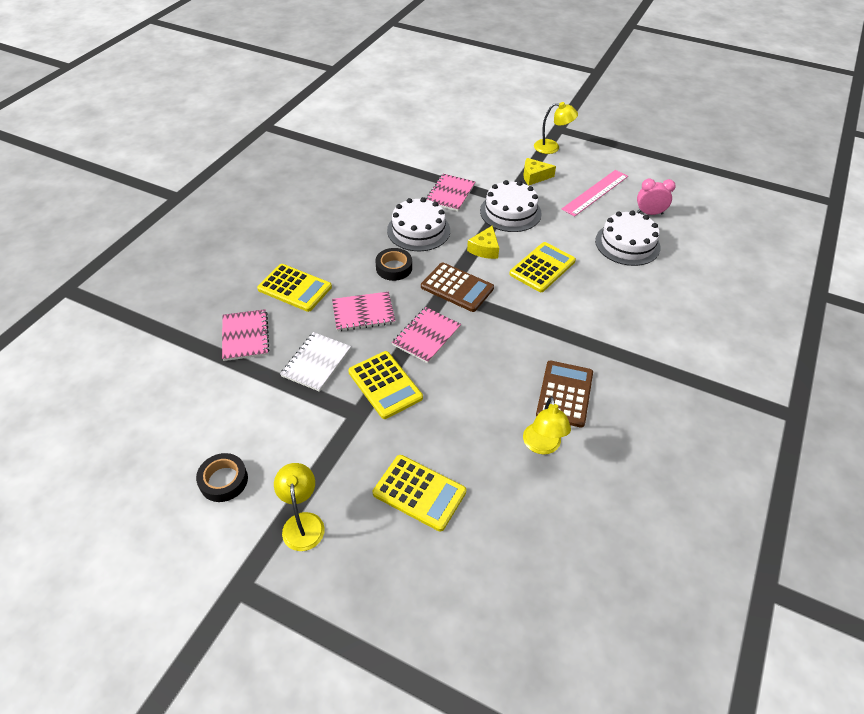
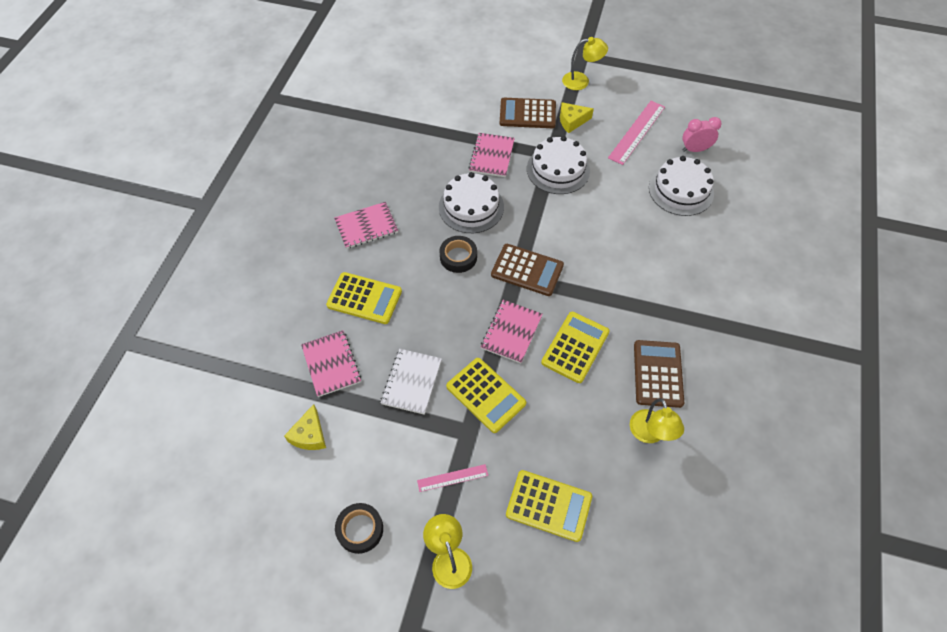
camera: 10 degrees left, 10 degrees up
(329, 451) = (452, 478): none -> pink ruler
(363, 313) = (442, 316): pink notebook -> pink notebook (366, 226)
(485, 249) = (543, 219): yellow cheese -> yellow cheese (309, 435)
(493, 166) = (527, 114): none -> brown calculator
(542, 267) = (604, 232): yellow calculator -> yellow calculator (575, 347)

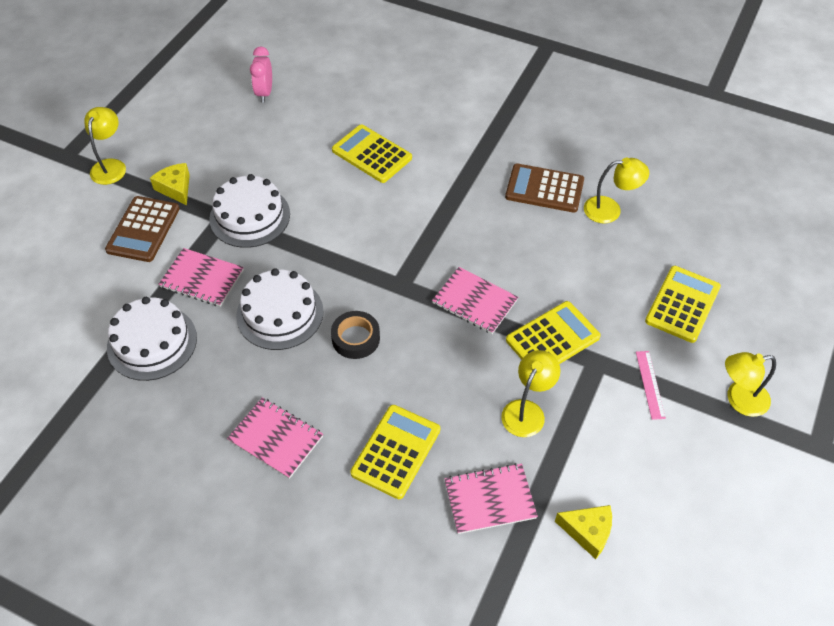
camera: 80 degrees left, 5 degrees down
(360, 529) = (708, 483): black tape -> none
(366, 226) = (276, 438): pink notebook -> pink notebook turned 45 degrees counterclockwise
(411, 382) = (527, 411): white notebook -> yellow lamp
(527, 270) = (392, 272): brown calculator -> none
(572, 121) = (175, 188): yellow cheese -> yellow cheese turned 150 degrees clockwise
(575, 347) = (503, 248): yellow calculator -> yellow calculator (371, 154)
(637, 132) = (219, 134): pink ruler -> none
(681, 190) = (318, 117): white cake -> white cake (152, 342)

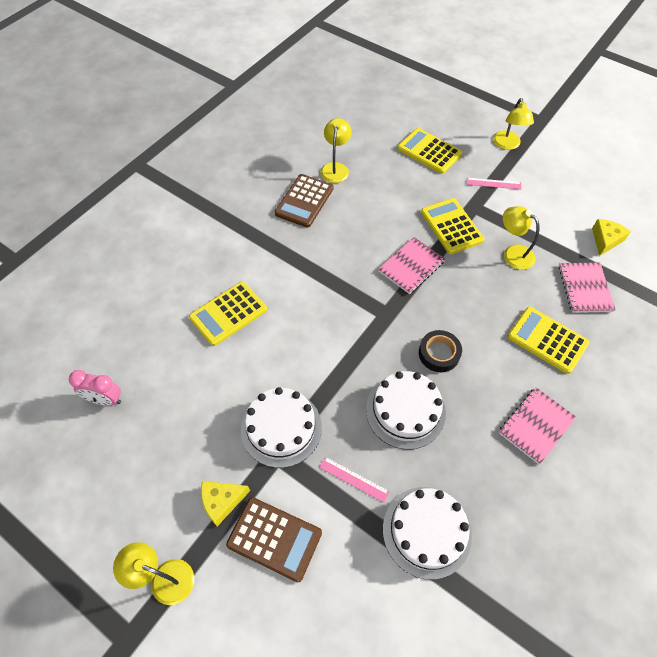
camera: 80 degrees left, 5 degrees up
(202, 279) = (354, 479): pink notebook -> pink ruler

